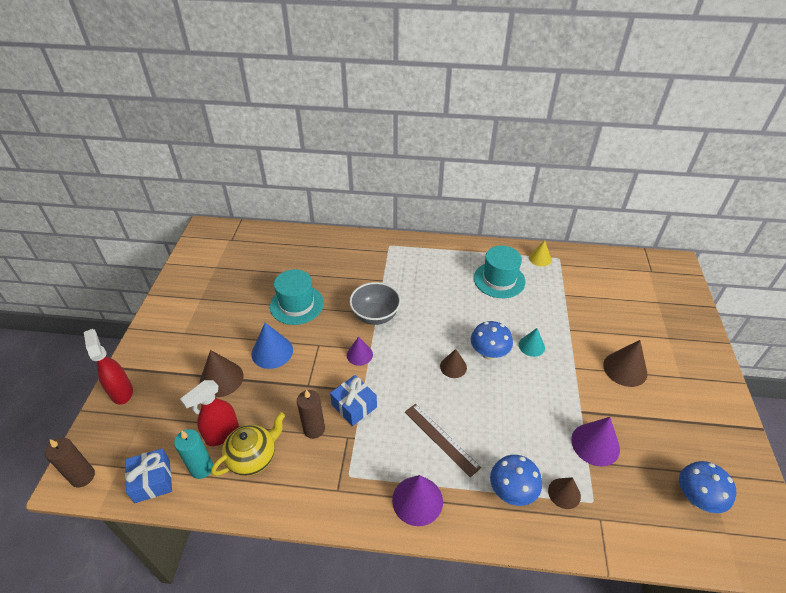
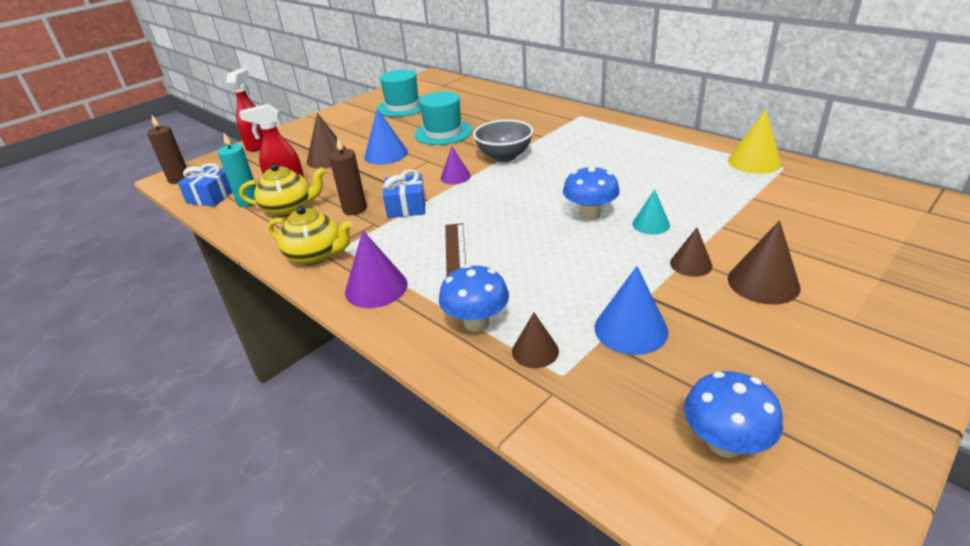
camera: 40 degrees right, 10 degrees down
(336, 495) = (316, 255): none -> yellow teapot
(453, 367) = (536, 212): brown cone -> brown cone (691, 264)
(499, 280) = (676, 165): turquoise hat -> turquoise hat (403, 106)
(540, 258) = (754, 162): yellow cone -> yellow cone, size x1.57
(595, 444) = (631, 329): purple cone -> blue cone

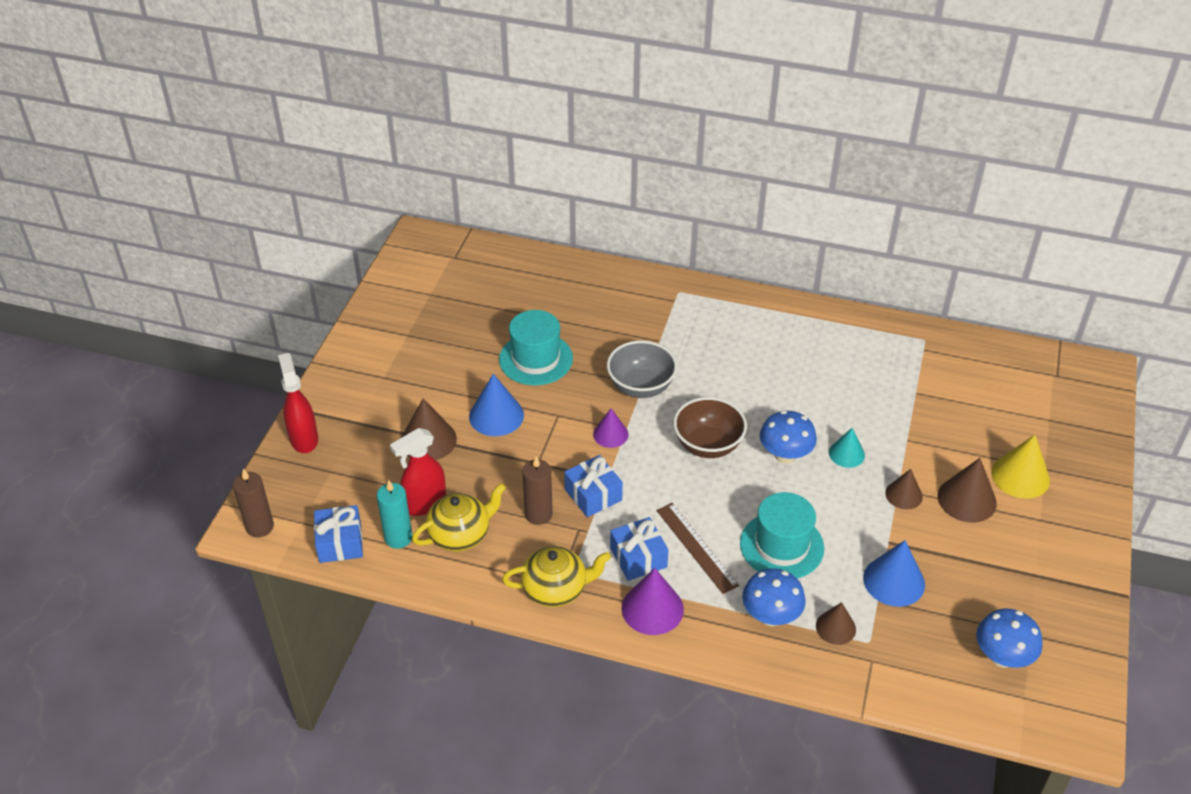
camera: 30 degrees left, 10 degrees up
(400, 251) = (638, 557): none -> blue gift
(403, 106) = (438, 316): turquoise hat -> turquoise hat (781, 546)
(526, 196) = (708, 445): none -> brown bowl
(754, 162) = (895, 337): yellow cone -> yellow cone (1020, 476)

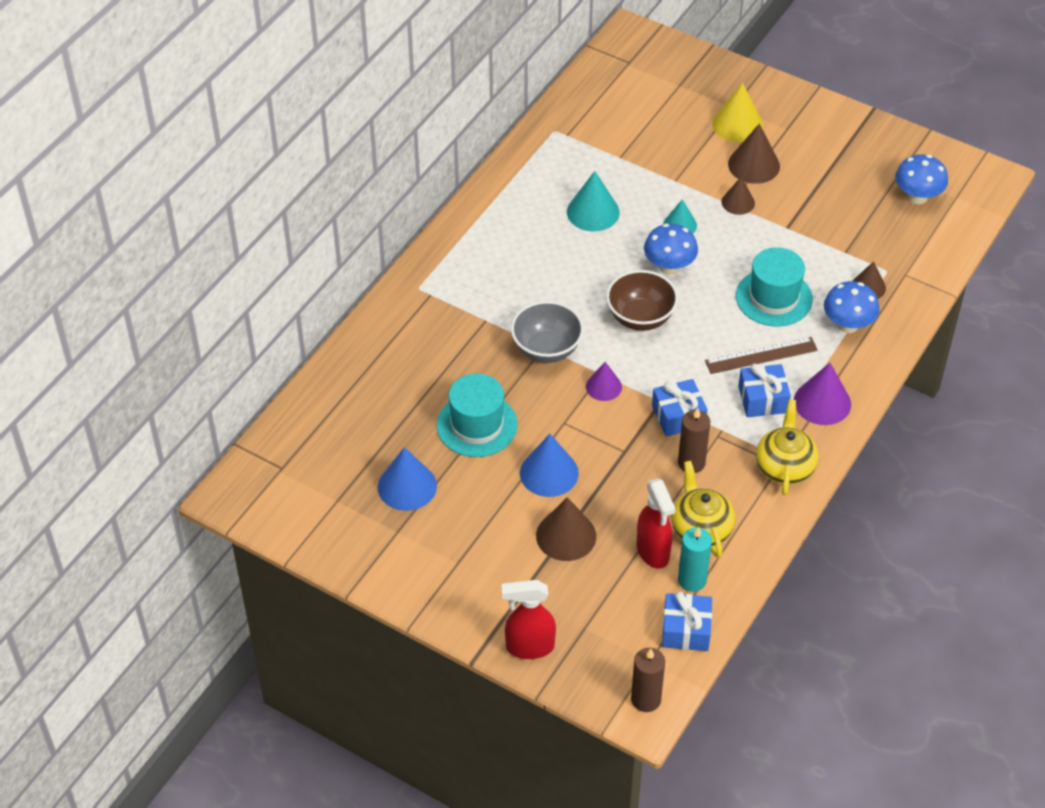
camera: 75 degrees left, 5 degrees up
(830, 386) = (593, 212): none -> turquoise cone
(894, 581) = (829, 237): blue cone -> blue cone (407, 486)

